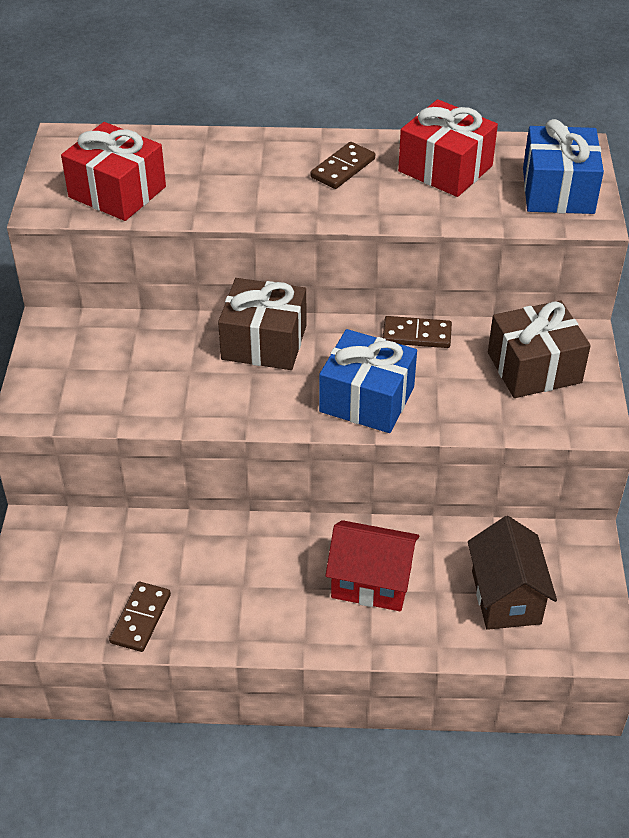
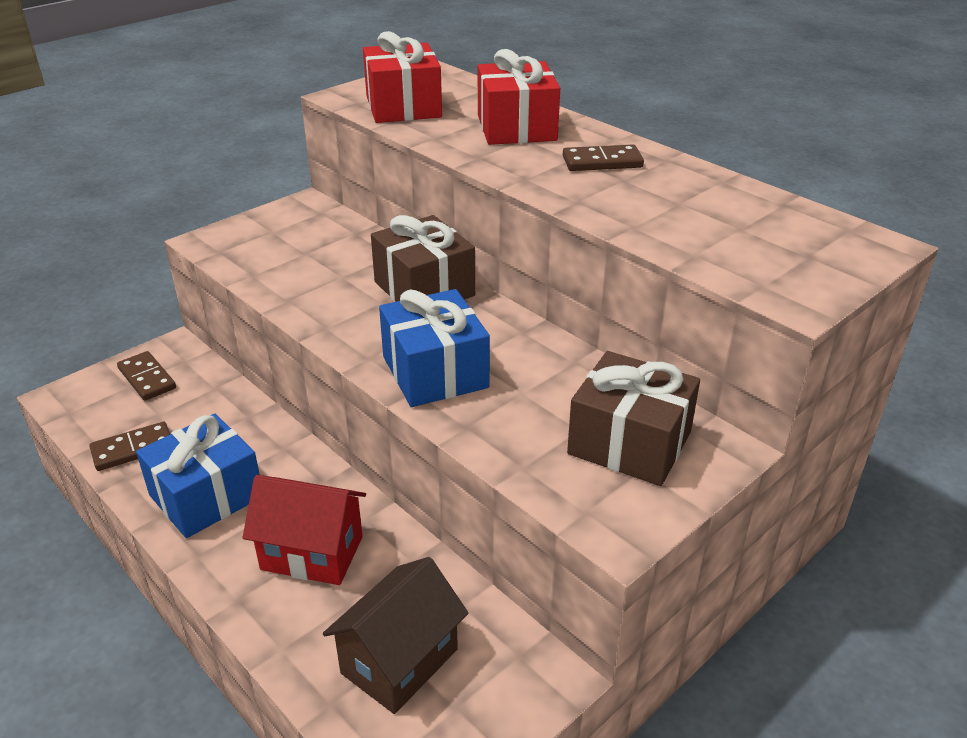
camera: 45 degrees right, 10 degrees down
(371, 582) = (312, 553): red house -> red house turned 45 degrees counterclockwise
(416, 335) = (557, 353): brown domino -> brown domino (147, 378)
(445, 169) = (699, 200): red gift -> red gift (516, 128)
(558, 191) = (795, 263): blue gift -> blue gift (206, 496)

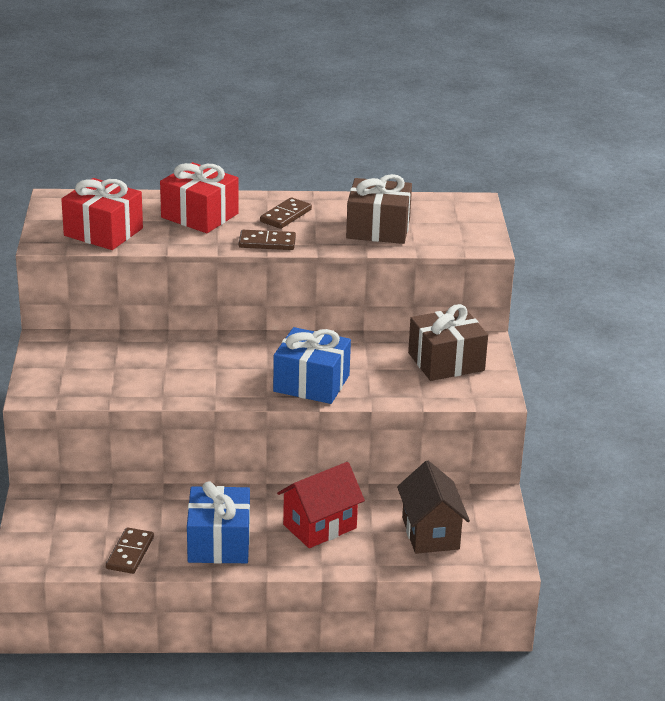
camera: 50 degrees left, 5 degrees down
(147, 378) = (55, 521): brown domino -> brown domino (267, 243)
(424, 289) = (225, 349): brown gift -> brown gift (378, 229)

